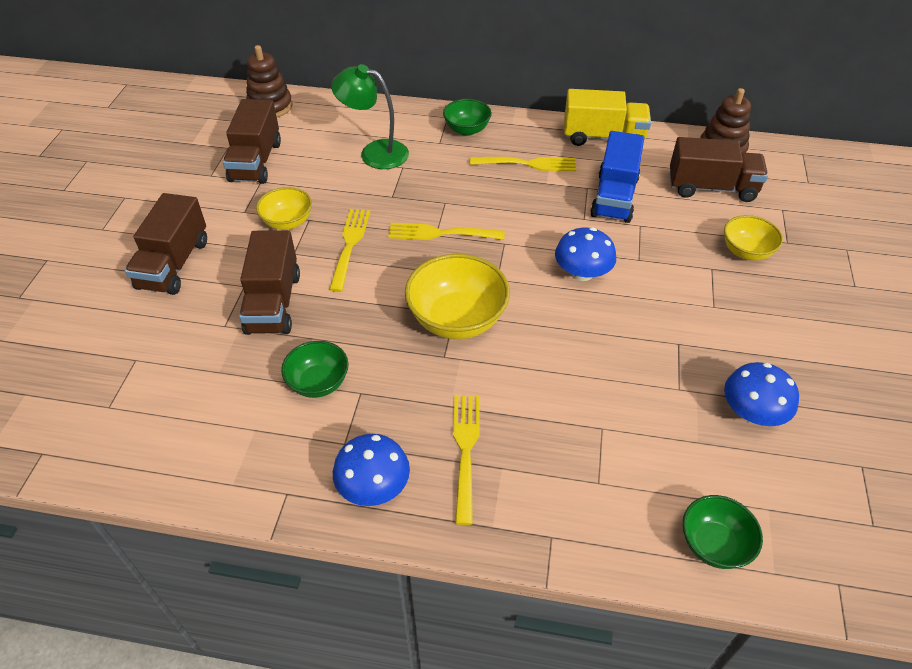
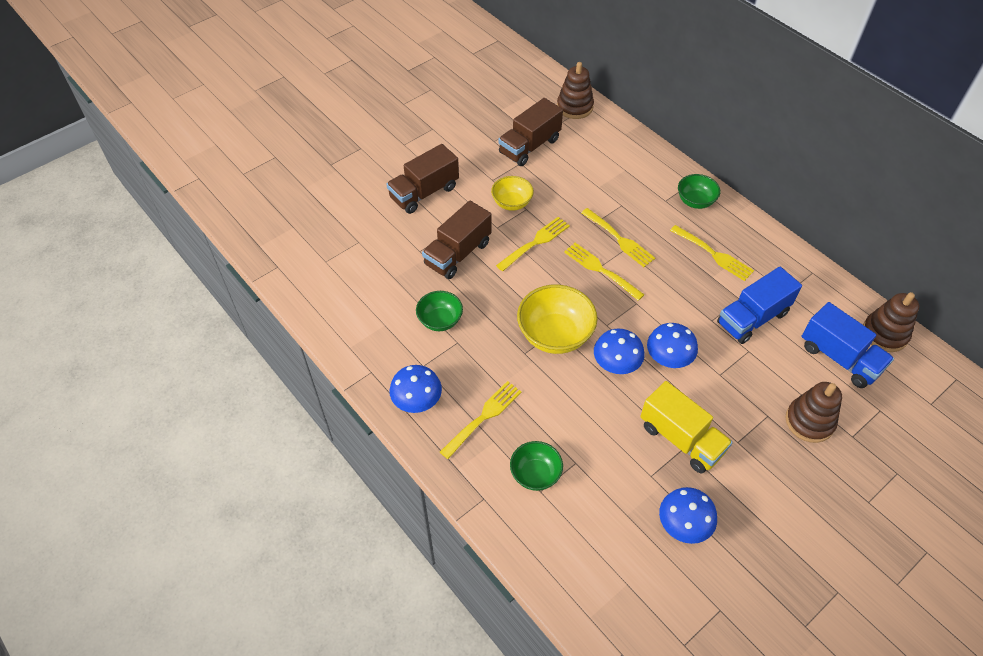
camera: 40 degrees right, 5 degrees up
(375, 152) = (612, 183): green lamp -> none
(430, 197) = (618, 239): none -> yellow fork
(542, 308) = (616, 363): none -> blue mushroom
(603, 137) = (796, 266): yellow truck -> yellow truck (681, 439)
(711, 188) = (839, 358): brown truck -> blue truck
(713, 544) = (571, 574): green bowl -> green bowl (535, 474)
(746, 252) = (809, 421): yellow bowl -> brown stacking toy

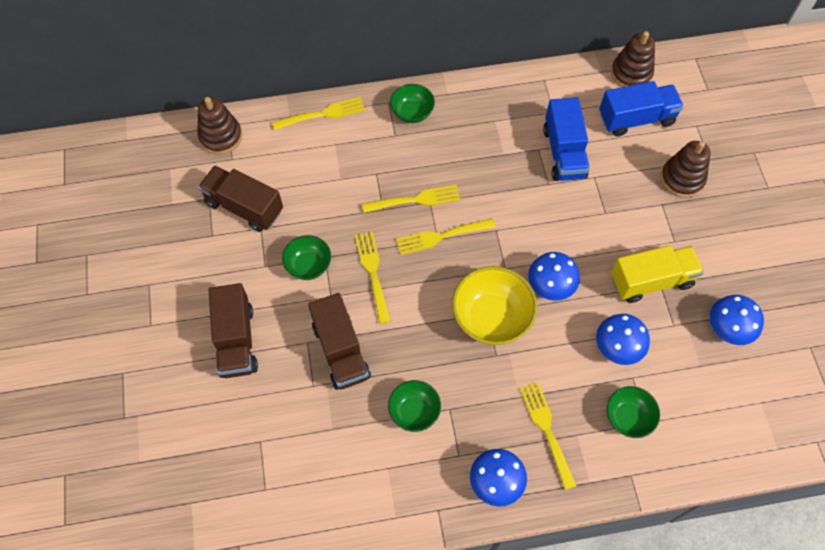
camera: 60 degrees left, 10 degrees up
(512, 203) = (308, 265): yellow bowl -> green bowl
(529, 146) = (244, 207): brown truck -> brown truck turned 135 degrees clockwise
(668, 358) = (567, 240): blue mushroom -> blue mushroom (618, 347)
(713, 254) = (479, 138): yellow fork -> yellow fork (322, 114)

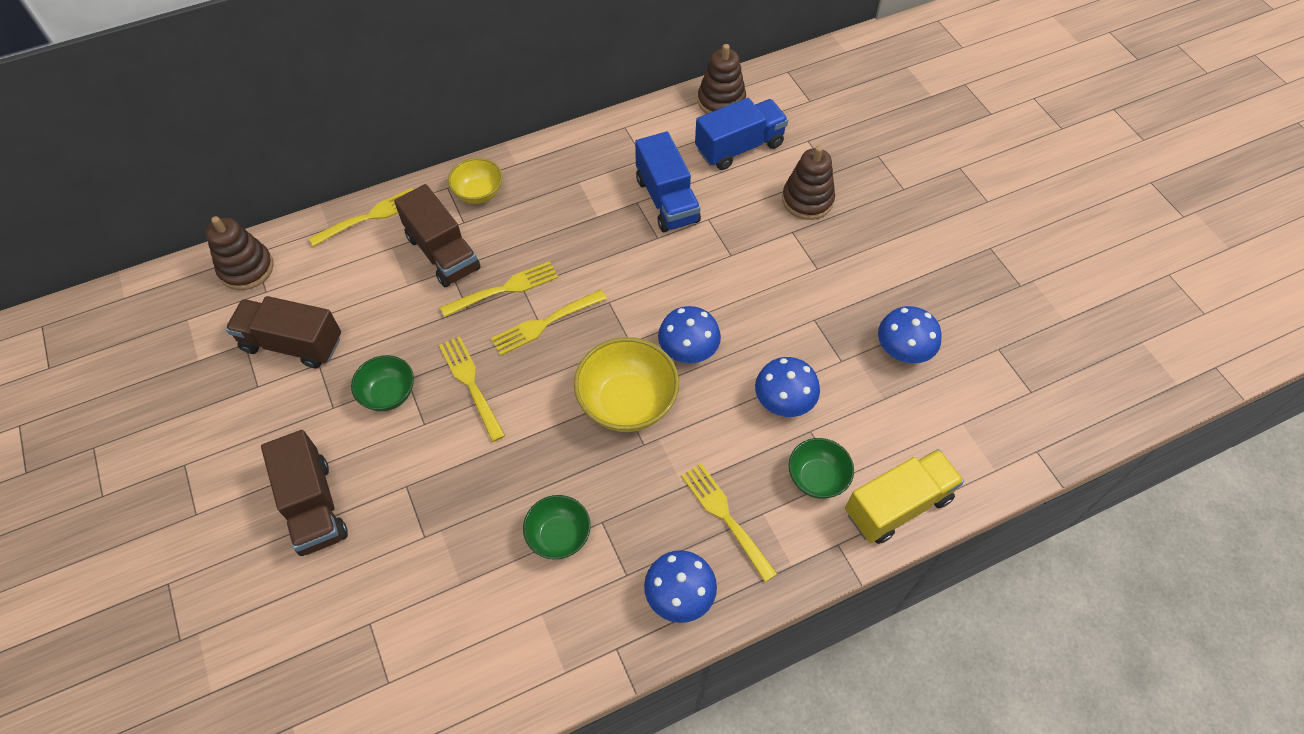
camera: 15 degrees left, 5 degrees down
(341, 351) = (451, 486): brown truck -> brown truck (443, 253)
(412, 113) = (478, 193): green bowl -> yellow bowl
(651, 281) = (802, 318): yellow truck -> yellow truck (897, 505)

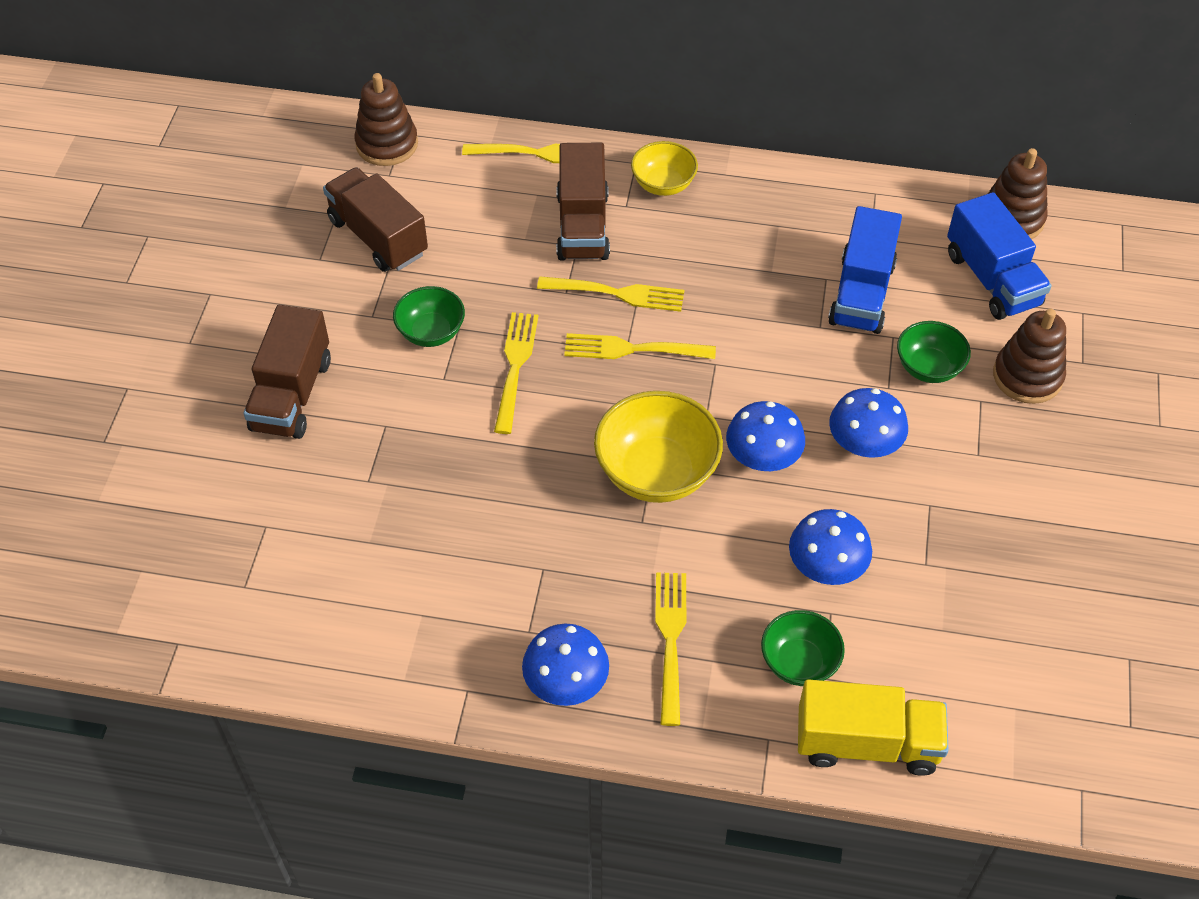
camera: 35 degrees right, 5 degrees down
(559, 536) = (492, 556): green bowl -> green bowl (928, 368)
(739, 147) = (992, 279): blue truck -> blue truck turned 60 degrees clockwise
(903, 349) = (1009, 593): blue mushroom -> blue mushroom (864, 443)

